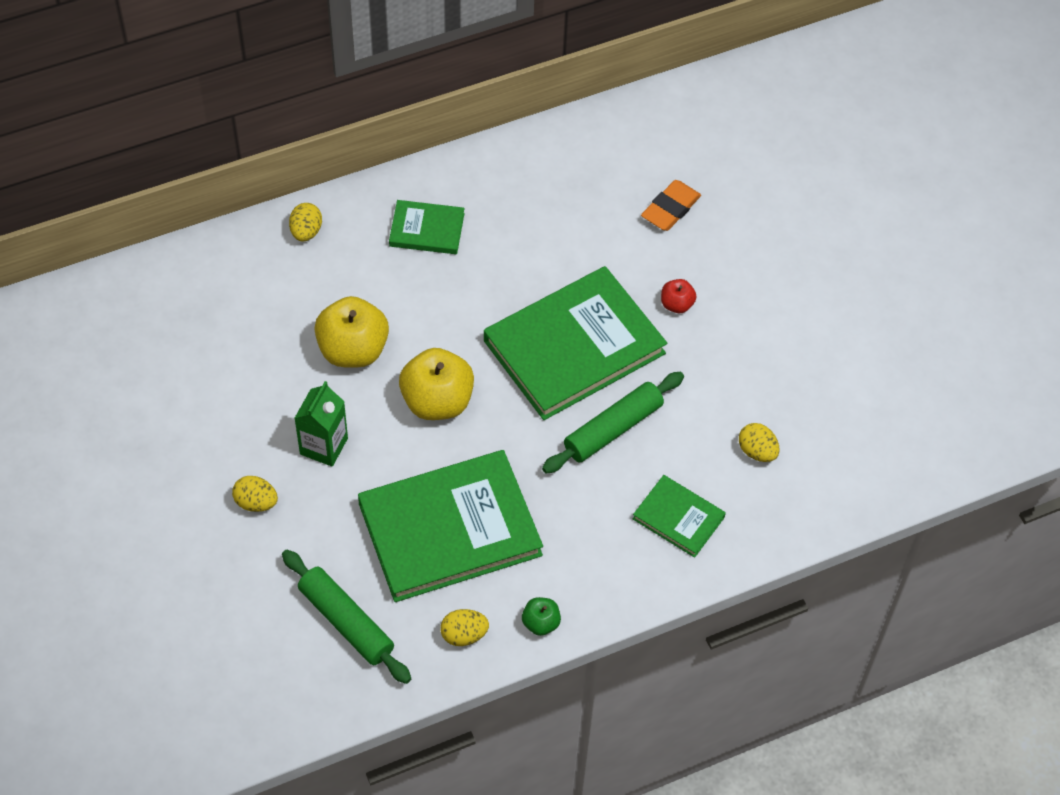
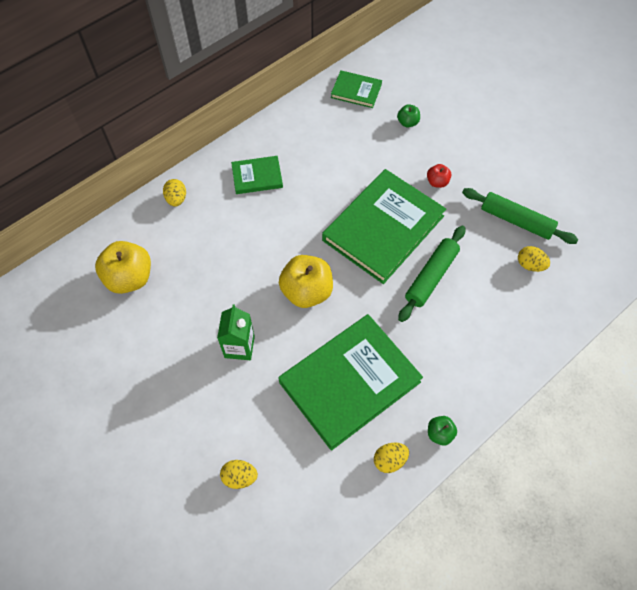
camera: 15 degrees left, 5 degrees up
(256, 502) = (205, 404): yellow egg -> yellow egg (240, 477)
(346, 622) = (301, 477): green rolling pin -> green rolling pin (516, 221)
(353, 350) = (236, 272): yellow apple -> yellow apple (130, 278)
(670, 209) = (407, 122): orange eraser -> green apple
(678, 518) = (500, 326): green book -> green book (356, 91)

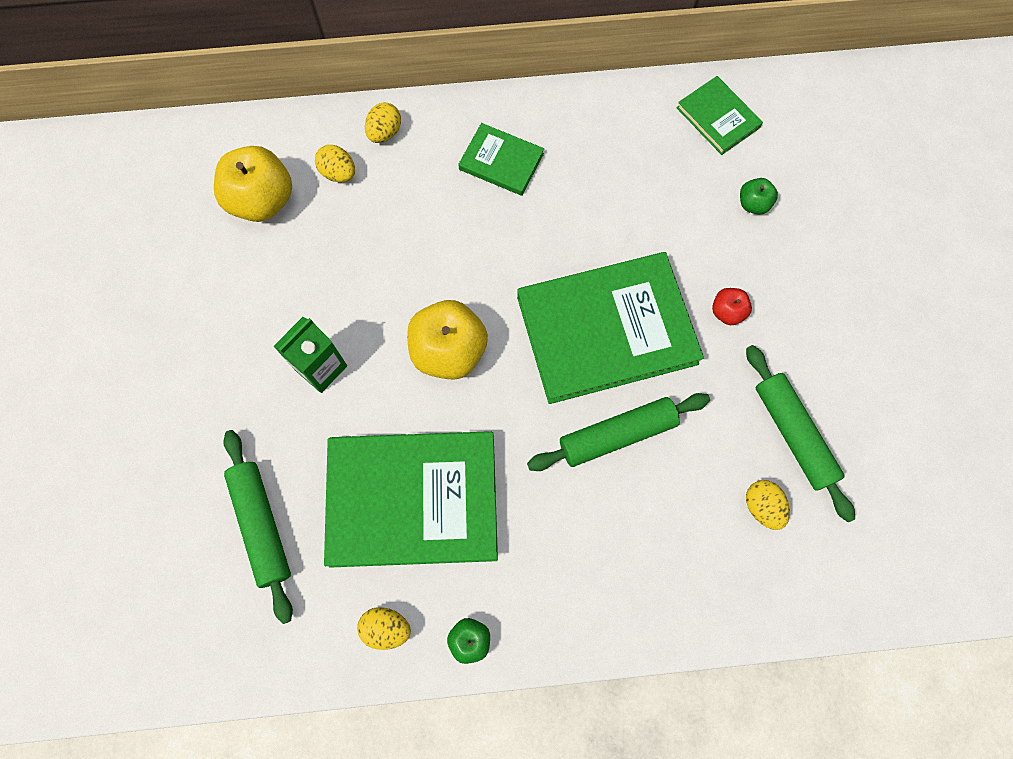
camera: 35 degrees right, 10 degrees up
(240, 477) = (208, 523): yellow egg -> yellow egg (338, 173)
(273, 455) = (262, 525): none -> green rolling pin

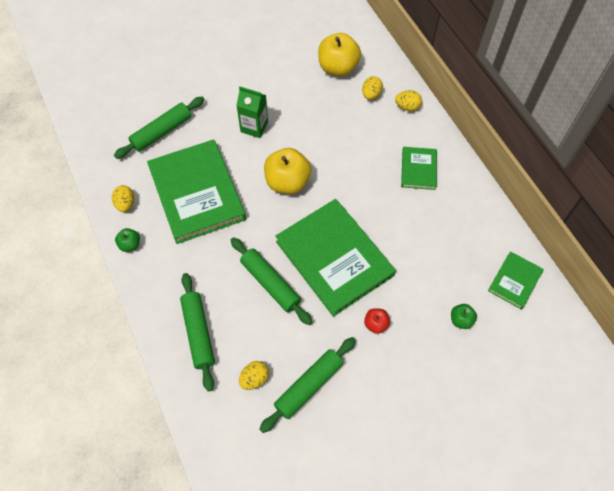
camera: 70 degrees right, 10 degrees down
(665, 569) = (198, 333): none -> green rolling pin

